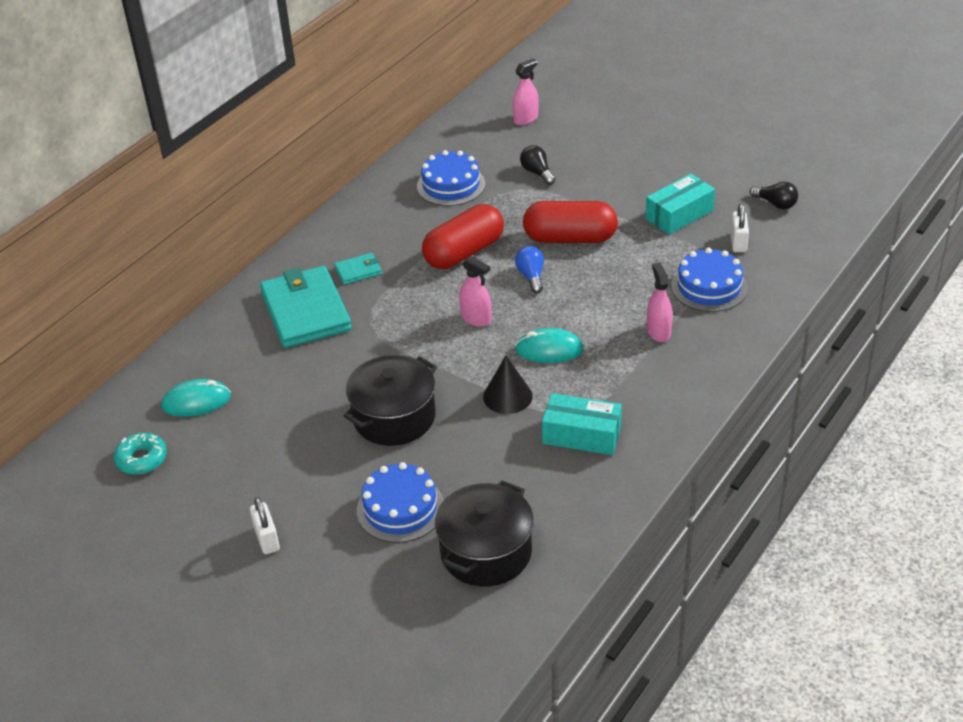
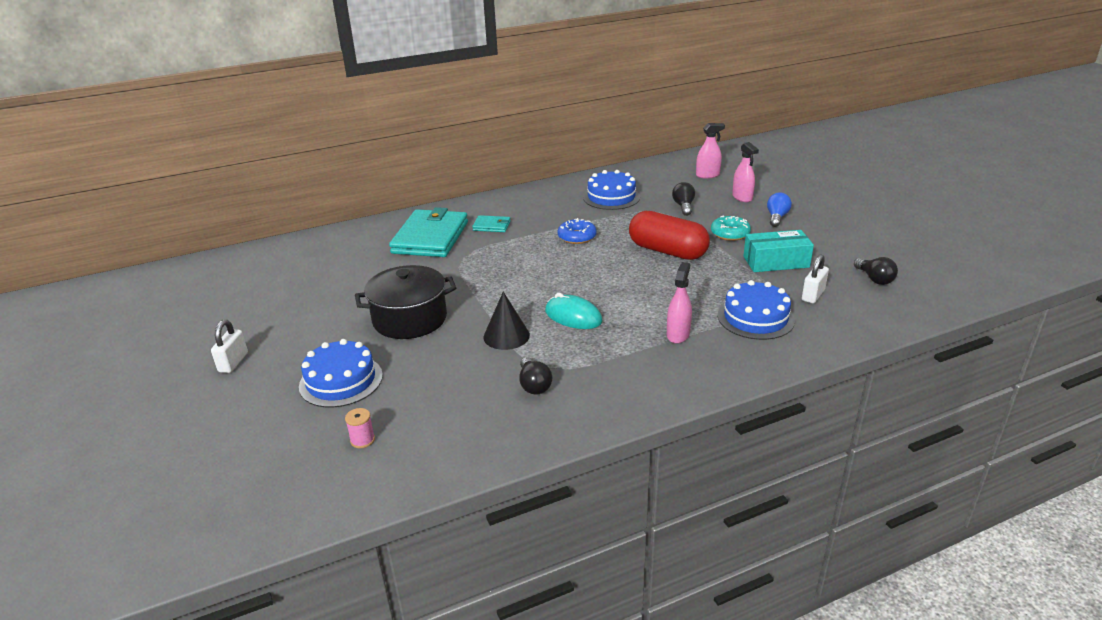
camera: 30 degrees right, 10 degrees down
(142, 459) = (229, 285): turquoise donut -> turquoise donut (730, 233)
(196, 401) = (301, 265): turquoise mouse -> none
(464, 252) = (577, 237): red capsule -> blue donut
(476, 318) = (540, 278): pink spray bottle -> pink spray bottle (742, 197)
(486, 552) = (362, 440): black pot -> pink spool
(531, 276) = (611, 265): blue light bulb -> blue light bulb (777, 217)
(581, 435) = (534, 385): turquoise box -> black light bulb

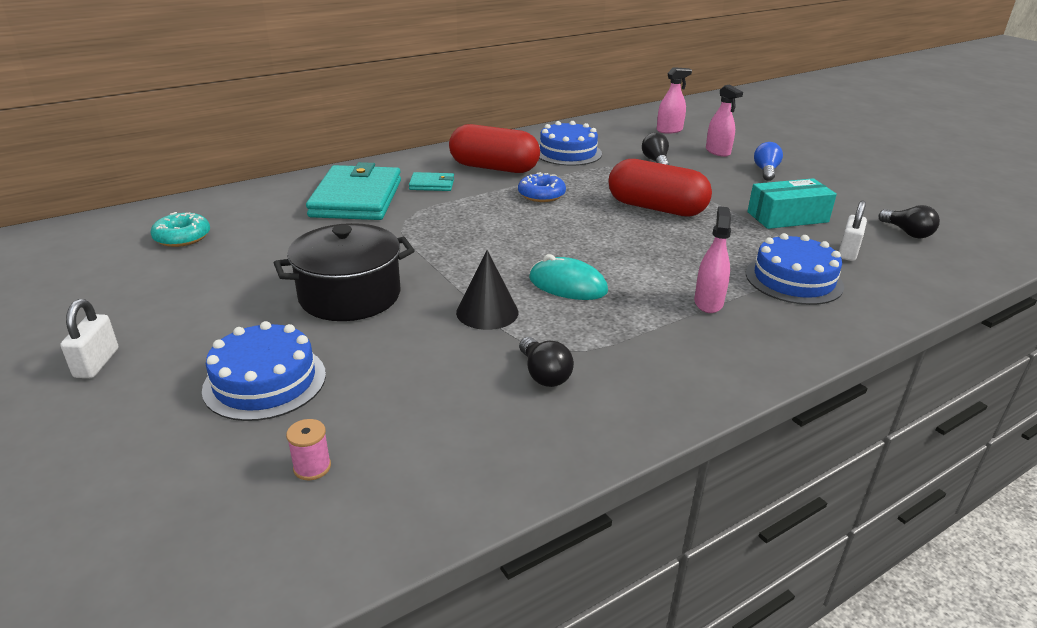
camera: 10 degrees left, 0 degrees up
(545, 211) = (494, 168): none -> red capsule
(730, 233) = (721, 188): turquoise donut -> turquoise donut (182, 237)

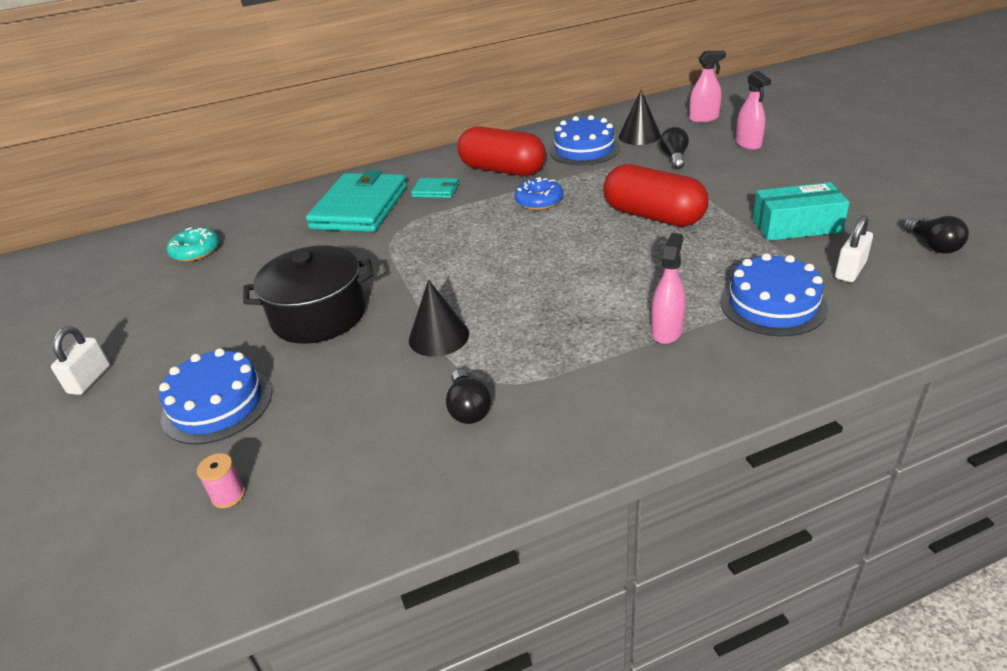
camera: 15 degrees right, 5 degrees up
(567, 285) = (528, 307): turquoise mouse -> none
(616, 143) = (639, 136): none -> black cone
(766, 171) = (794, 167): blue light bulb -> none

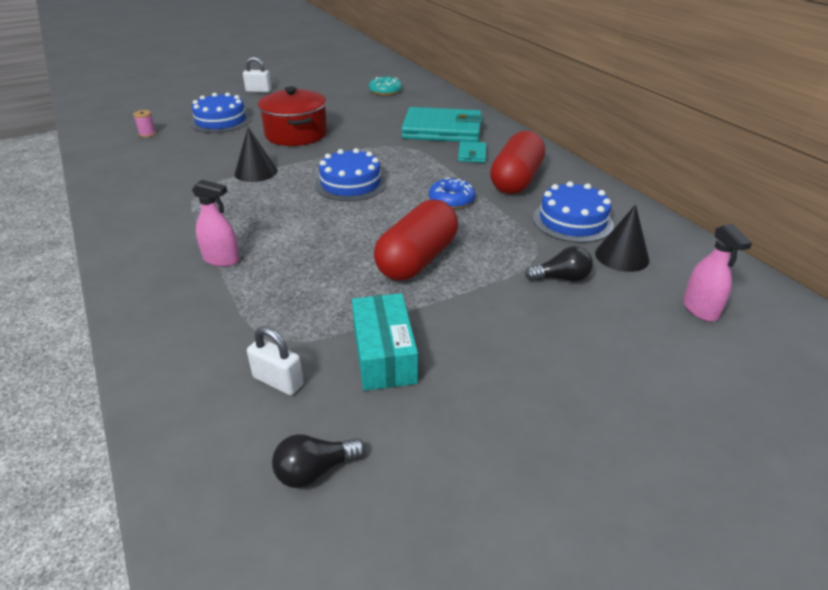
camera: 80 degrees right, 0 degrees up
(319, 316) = (296, 134): black pot -> red pot
(468, 409) = (175, 186): black light bulb -> none
(748, 144) = (619, 341): pink spray bottle -> none
(772, 305) = (236, 318): blue cake -> blue cake (350, 183)

